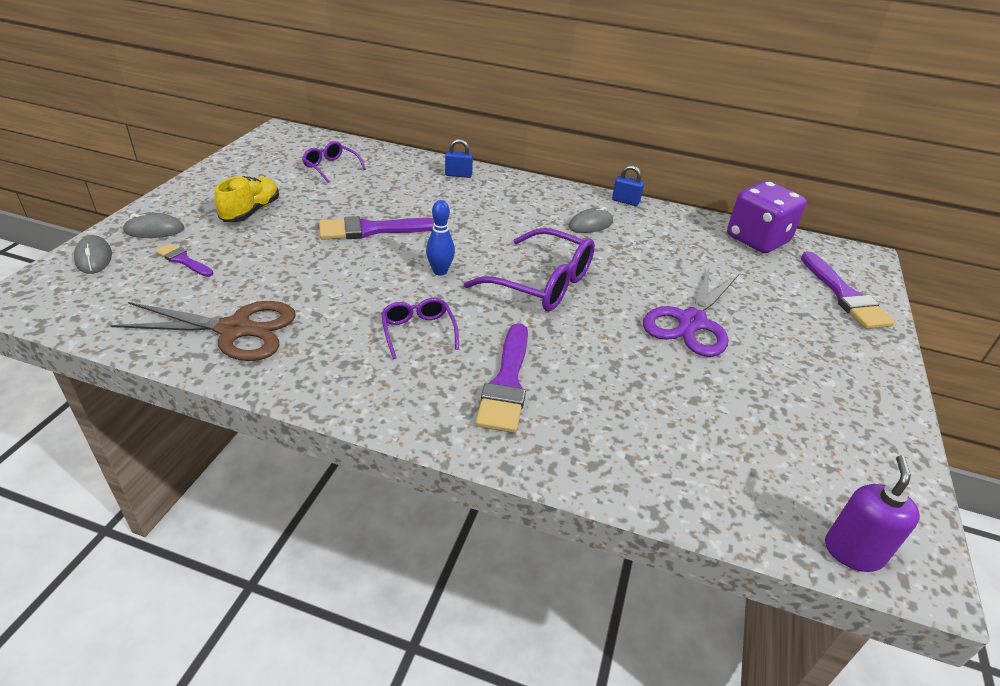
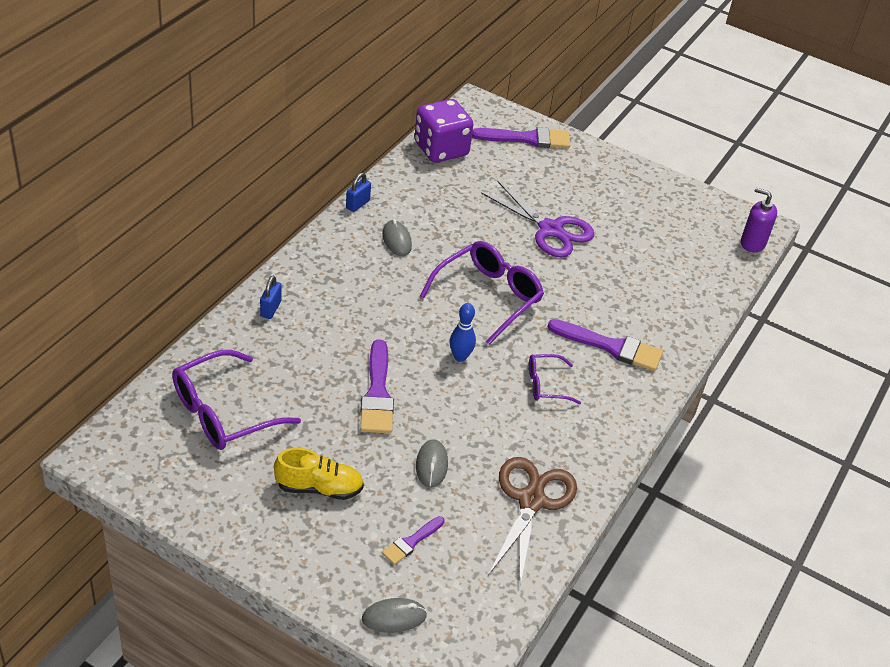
camera: 80 degrees left, 5 degrees up
(154, 230) = (344, 570): grey mouse -> grey mouse (431, 465)
(251, 212) = (319, 488): yellow shoe -> yellow shoe turned 150 degrees clockwise
(330, 167) = (222, 413): purple glasses -> purple glasses, size x1.83

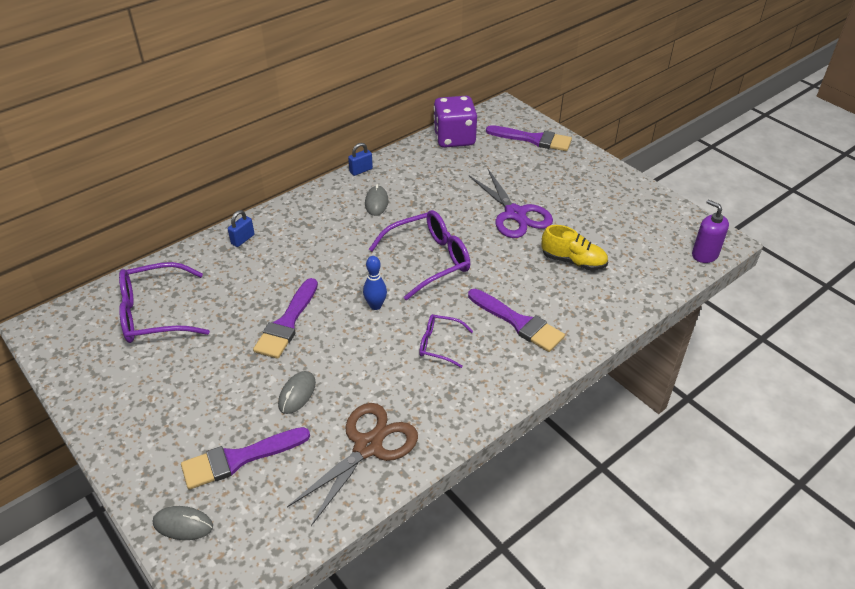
camera: 25 degrees right, 0 degrees up
(319, 488) = (191, 392): yellow shoe -> yellow shoe (573, 261)
(411, 542) = (239, 458): purple brush -> purple brush, size x1.80

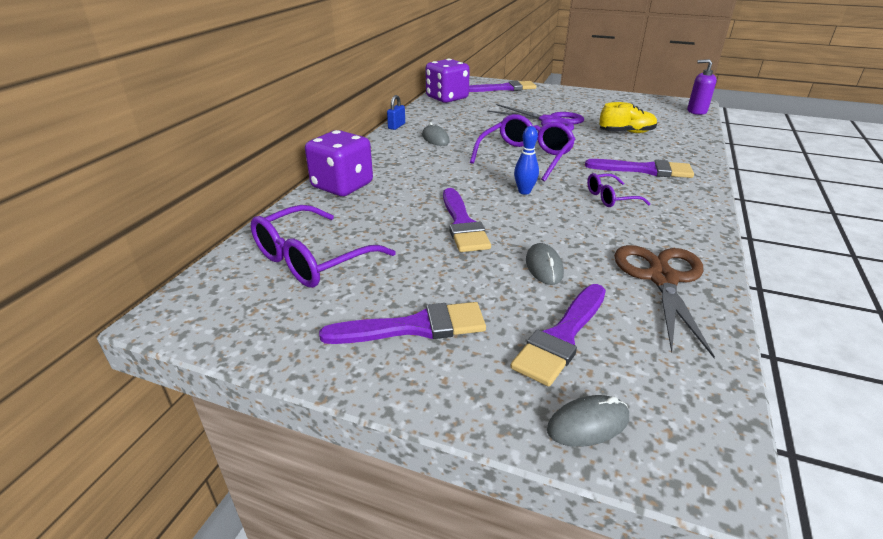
camera: 30 degrees left, 10 degrees down
(161, 405) = (414, 327): none -> purple brush
(243, 239) = (342, 186): blue padlock -> purple dice

